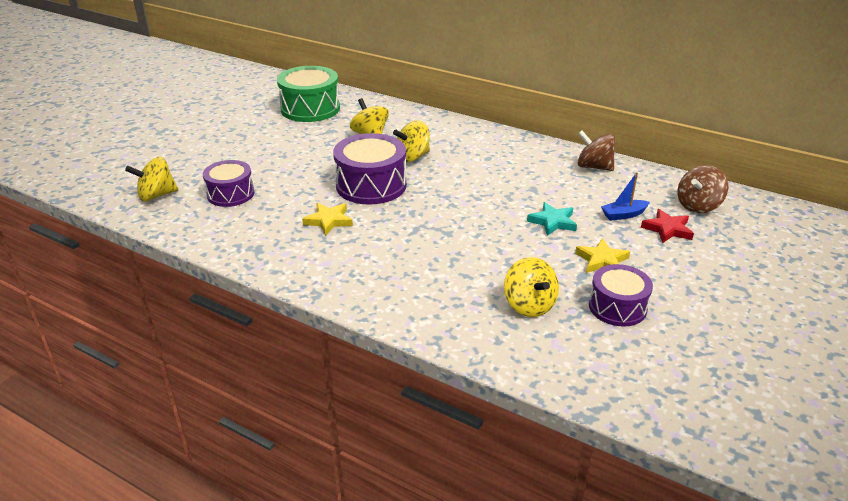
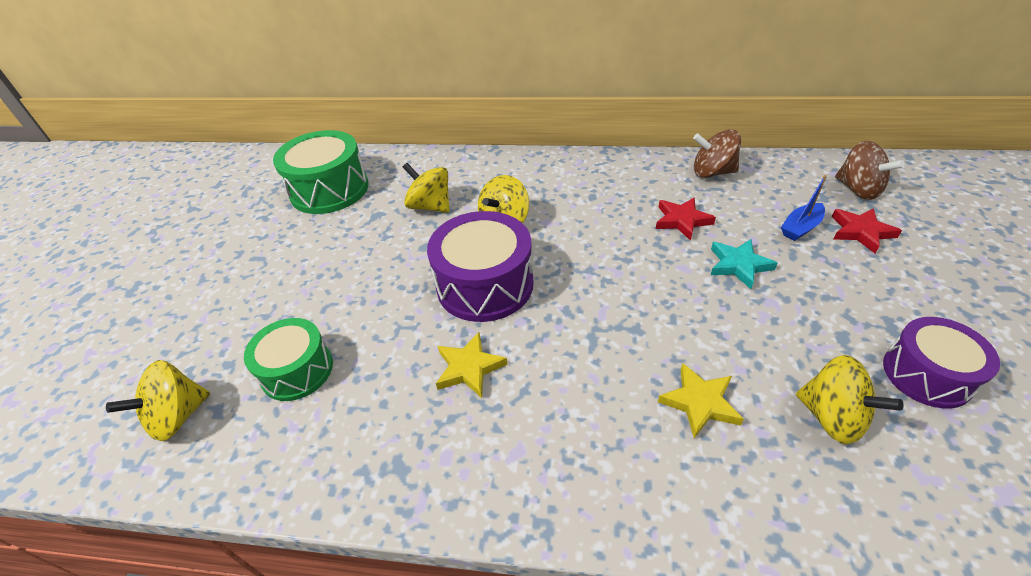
camera: 20 degrees left, 10 degrees up
(230, 194) = (297, 370): purple drum -> green drum
(539, 188) = (682, 220): none -> red star
(602, 261) = (842, 305): yellow star -> yellow star (700, 402)
(698, 206) = (857, 189): brown spinning top -> brown spinning top turned 60 degrees counterclockwise

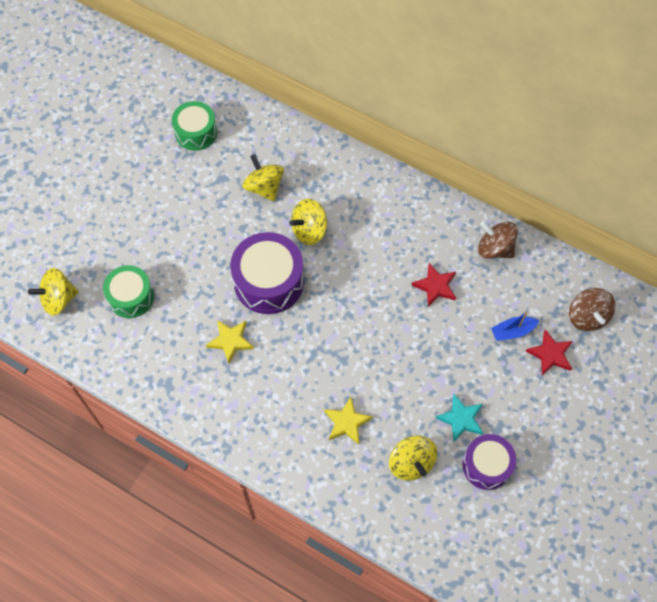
camera: 20 degrees right, 20 degrees up
(329, 190) = (196, 132): green drum -> green drum, size x0.64
(738, 265) = (443, 342): turquoise star -> turquoise star (461, 419)

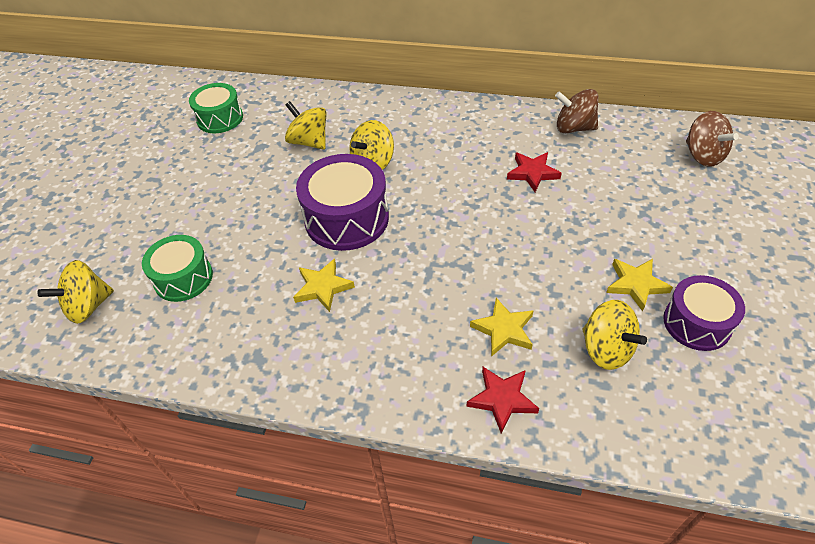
camera: 15 degrees left, 15 degrees down
(461, 419) = (636, 284): turquoise star -> yellow star
(512, 331) = (637, 188): blue boat -> none
(550, 354) = (690, 196): red star -> red star (502, 399)

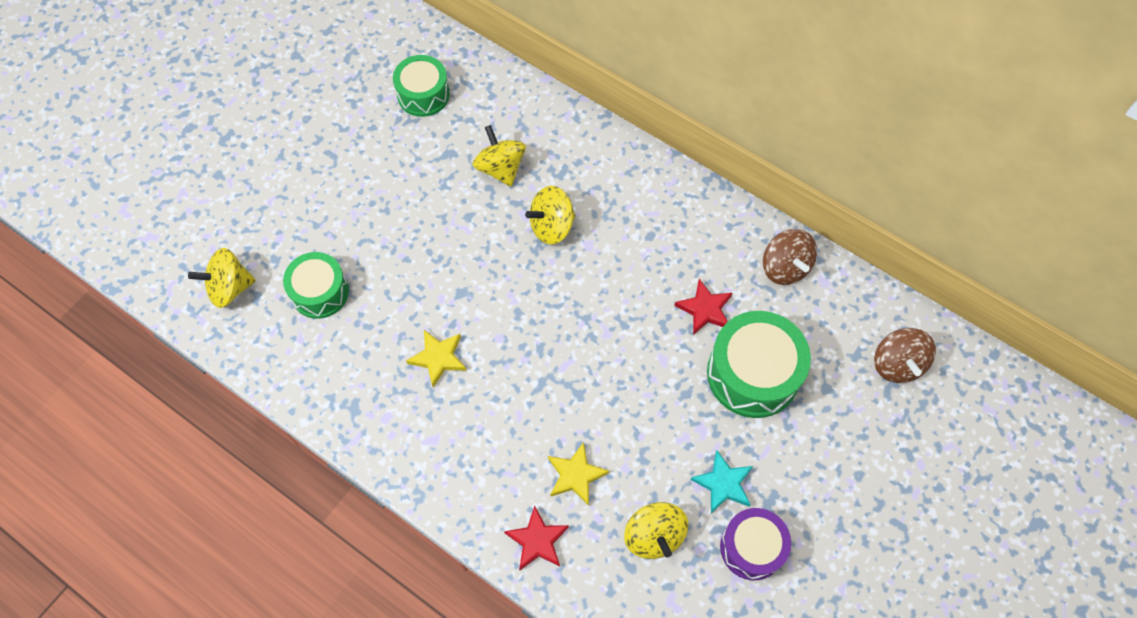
camera: 20 degrees right, 15 degrees up
(347, 218) = (494, 287): purple drum -> none
(574, 128) = (784, 267): brown spinning top -> brown spinning top turned 150 degrees counterclockwise
(601, 200) = (753, 374): none -> green drum
(636, 284) = (723, 483): yellow star -> turquoise star

